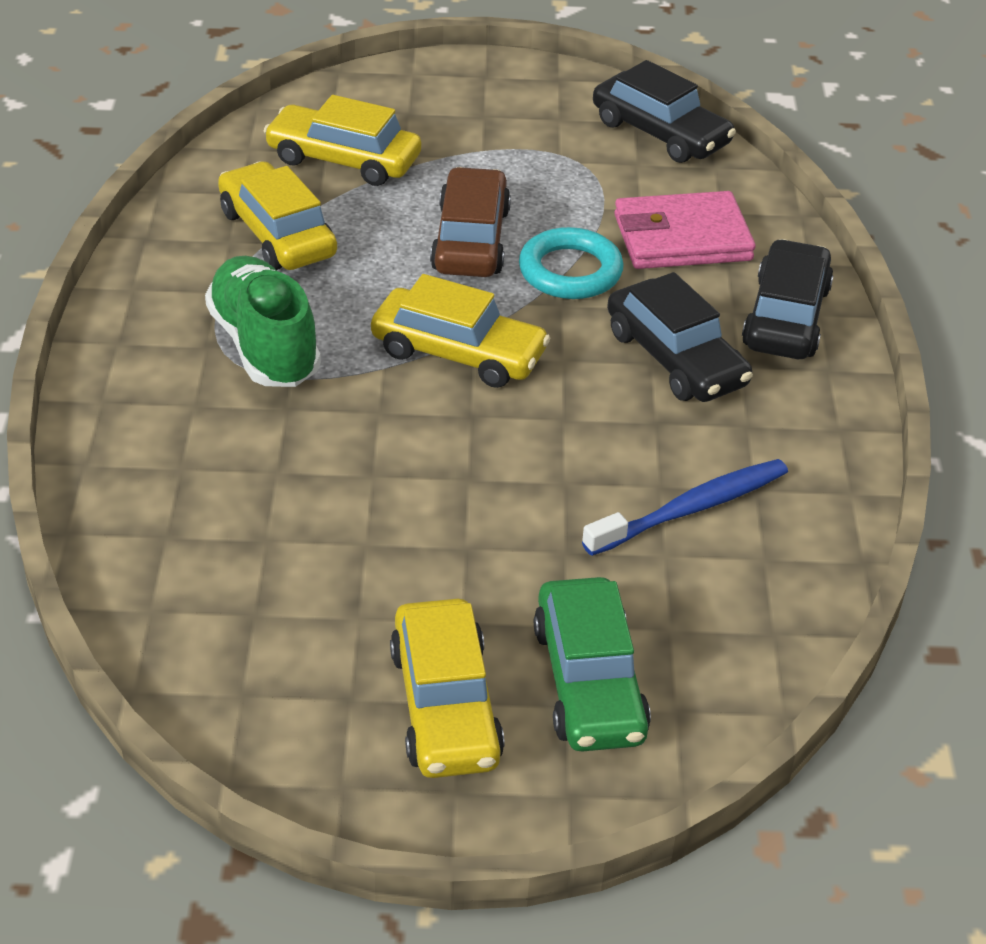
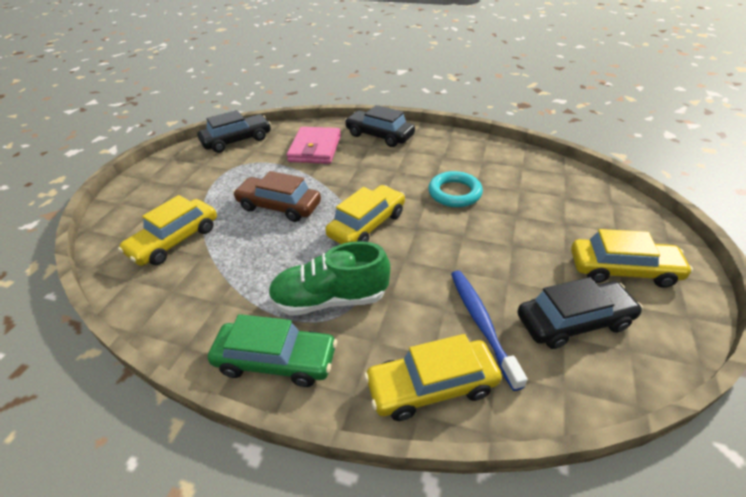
camera: 70 degrees left, 0 degrees up
(277, 233) = (225, 278): yellow car -> yellow car (431, 386)
(570, 271) = (321, 181): turquoise ring -> turquoise ring (454, 193)
(589, 681) = (599, 223): green car -> green car (276, 360)
(675, 358) = (395, 165): black car -> black car (573, 321)
(691, 509) = (492, 178): blue toothbrush -> blue toothbrush (481, 323)

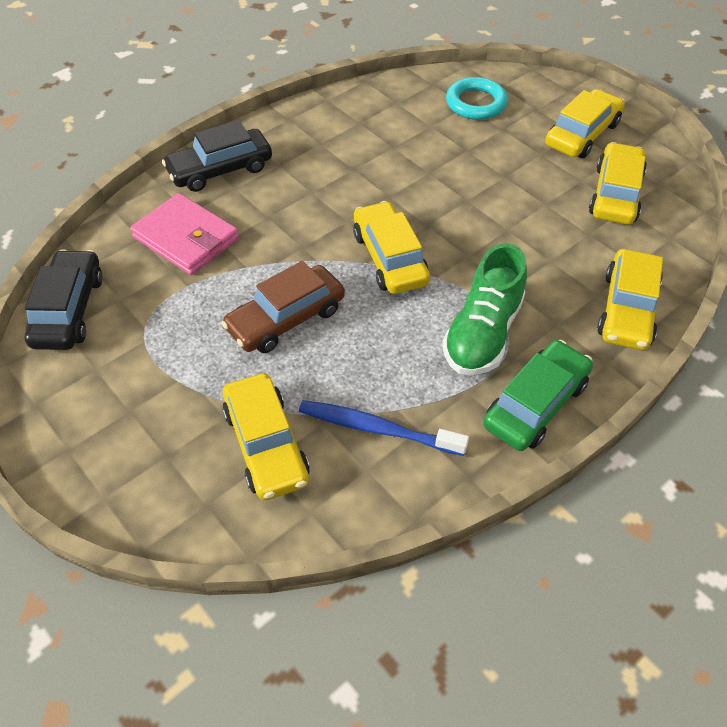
camera: 60 degrees left, 10 degrees up
(454, 193) = (395, 169): turquoise ring -> turquoise ring (476, 103)
(481, 323) = (583, 246): blue toothbrush -> blue toothbrush (377, 429)
(573, 321) = (615, 194): black car -> yellow car

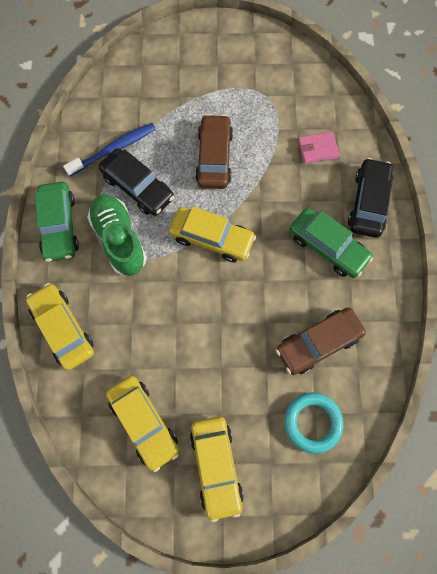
camera: 130 degrees right, 20 degrees up
(69, 310) = (306, 71): black car -> black car (138, 187)
(186, 238) = (317, 149): pink wallet -> pink wallet, size x0.60
(266, 444) = (148, 102): yellow car -> none
(302, 172) = (327, 247): none -> green car
(406, 132) = (318, 343): none -> brown car

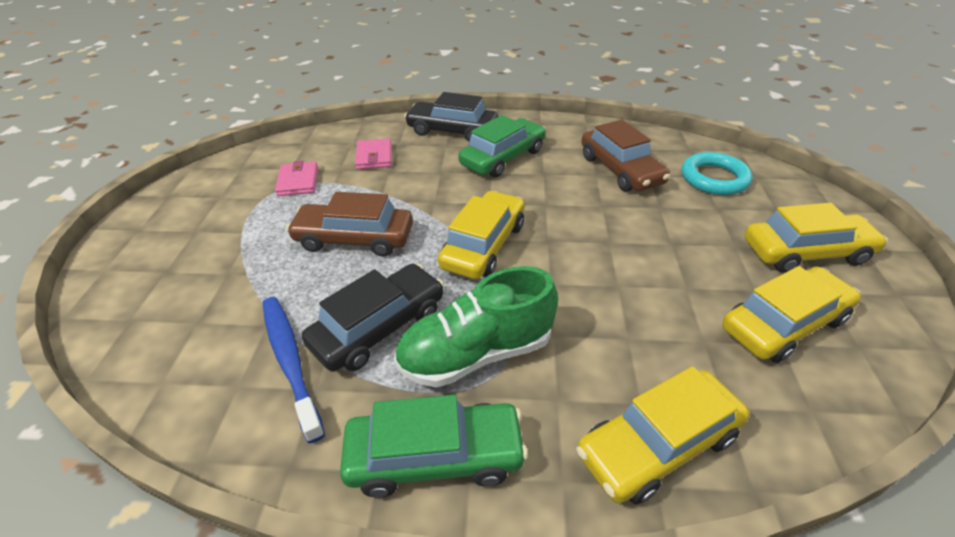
camera: 85 degrees left, 30 degrees down
(277, 105) = (298, 181): none -> pink wallet

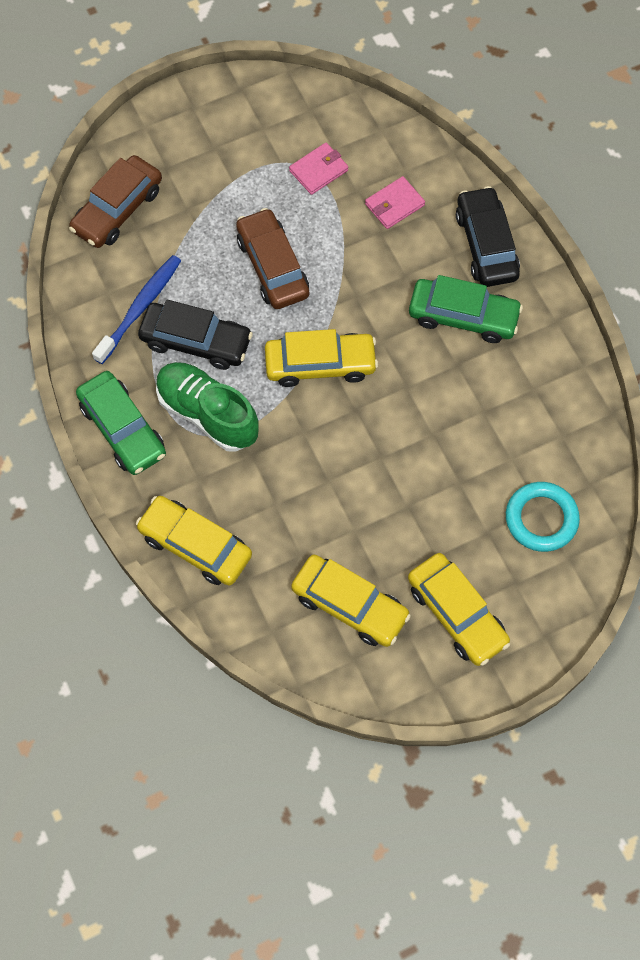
camera: 60 degrees right, 25 degrees up
(620, 170) = (505, 430): brown car -> brown car (118, 210)

